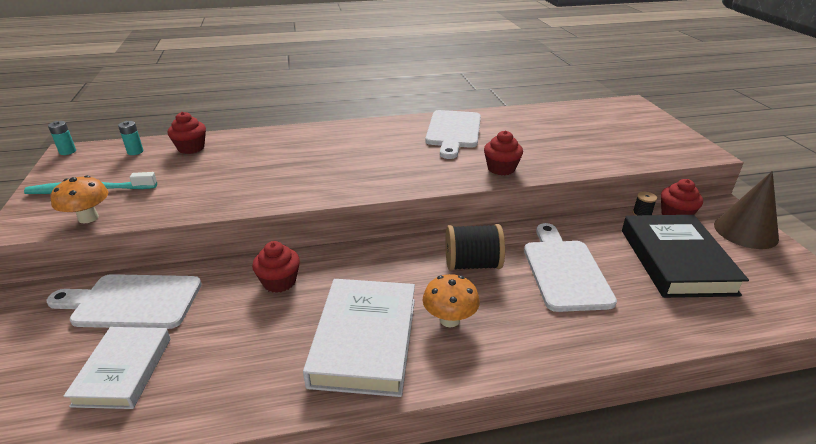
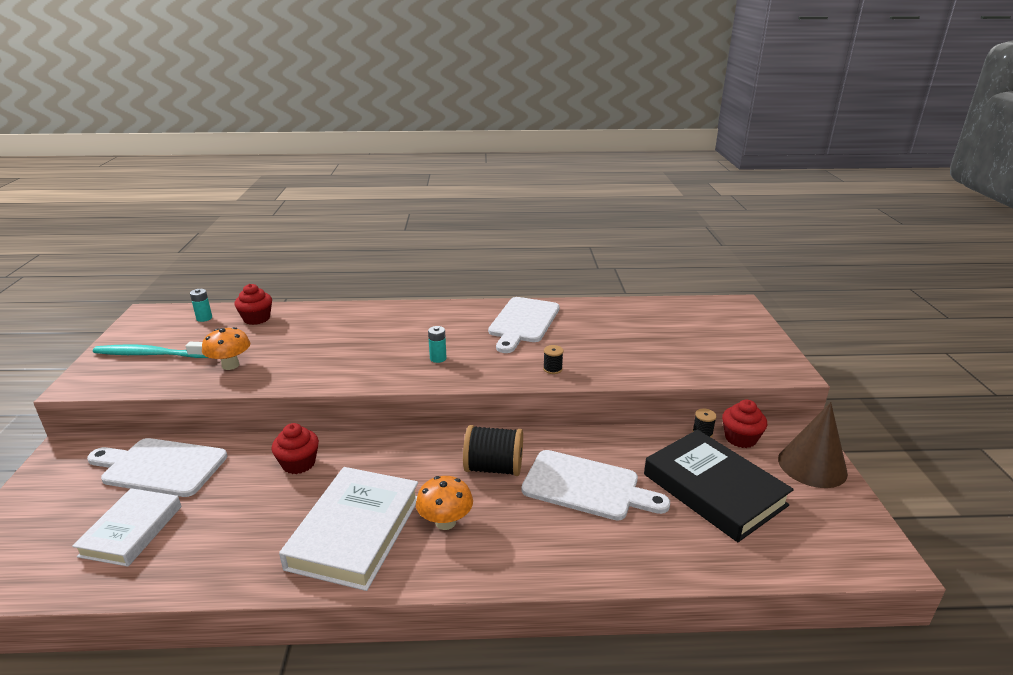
camera: 10 degrees right, 5 degrees down
(67, 151) = (144, 313): turquoise battery -> turquoise battery (438, 358)
(88, 218) = (140, 382): orange mushroom -> orange mushroom (230, 365)
(501, 169) = (552, 369): red cupcake -> black spool
(564, 271) = (586, 486): white cutting board -> white cutting board turned 105 degrees clockwise
(676, 261) = (713, 490): black book -> black book turned 45 degrees counterclockwise

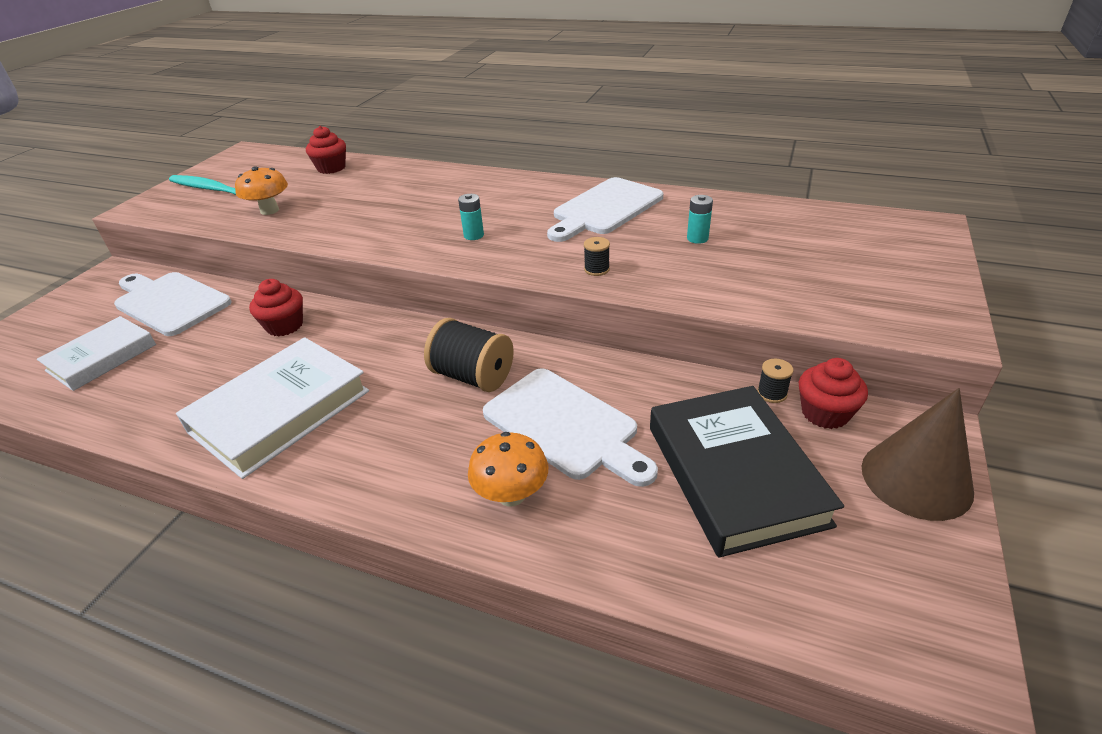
camera: 25 degrees right, 10 degrees up
(204, 318) = (286, 162): turquoise battery -> turquoise battery (697, 238)
(445, 522) = (375, 425): orange mushroom -> orange mushroom (511, 495)

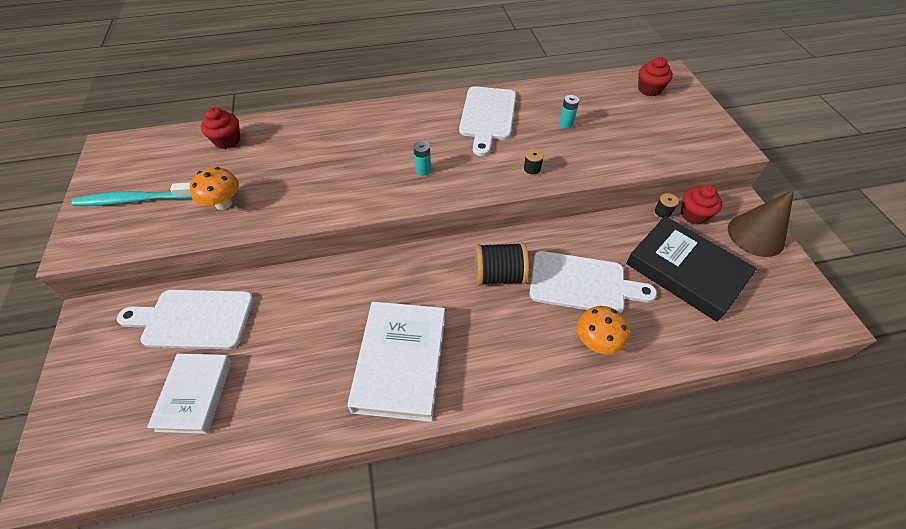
camera: 35 degrees left, 15 degrees up
(284, 326) = (323, 296): red cupcake -> red cupcake (649, 89)

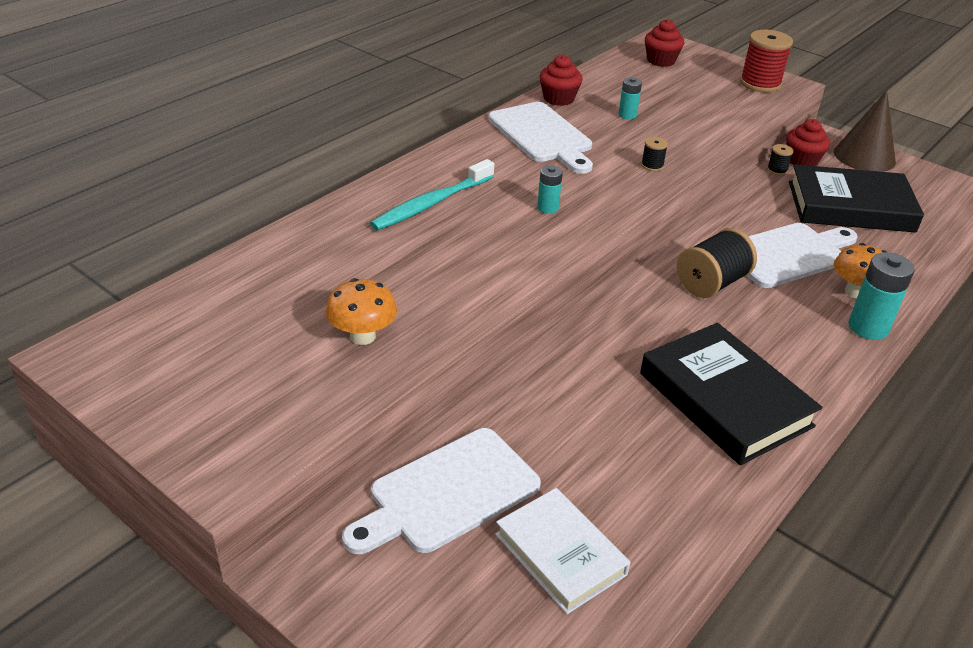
camera: 40 degrees left, 15 degrees down
(135, 200) = (228, 389): turquoise toothbrush -> turquoise toothbrush (431, 203)
(227, 140) = (259, 275): red cupcake -> red cupcake (558, 99)
(400, 362) = (724, 400): white book -> black book
(569, 374) = (868, 327): none -> turquoise battery
(708, 137) = (760, 83): none -> red spool

